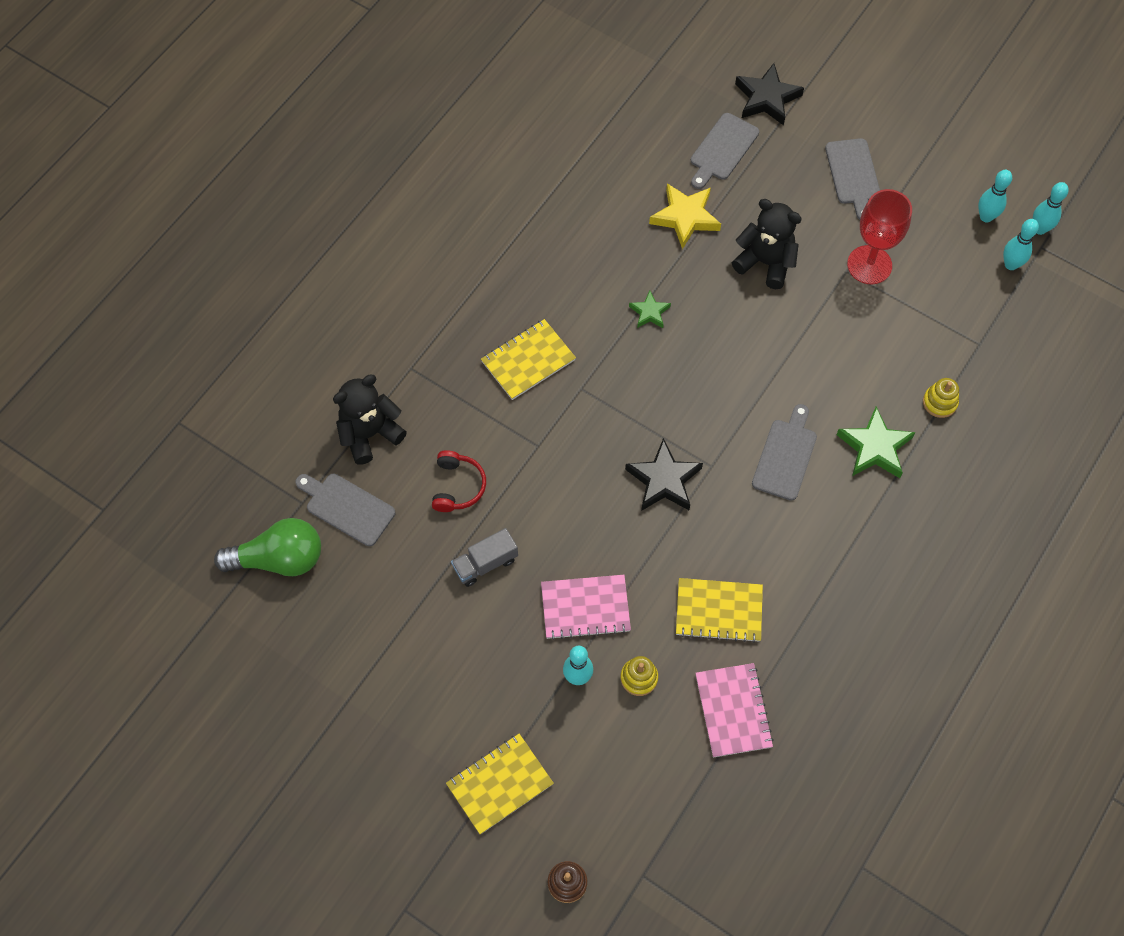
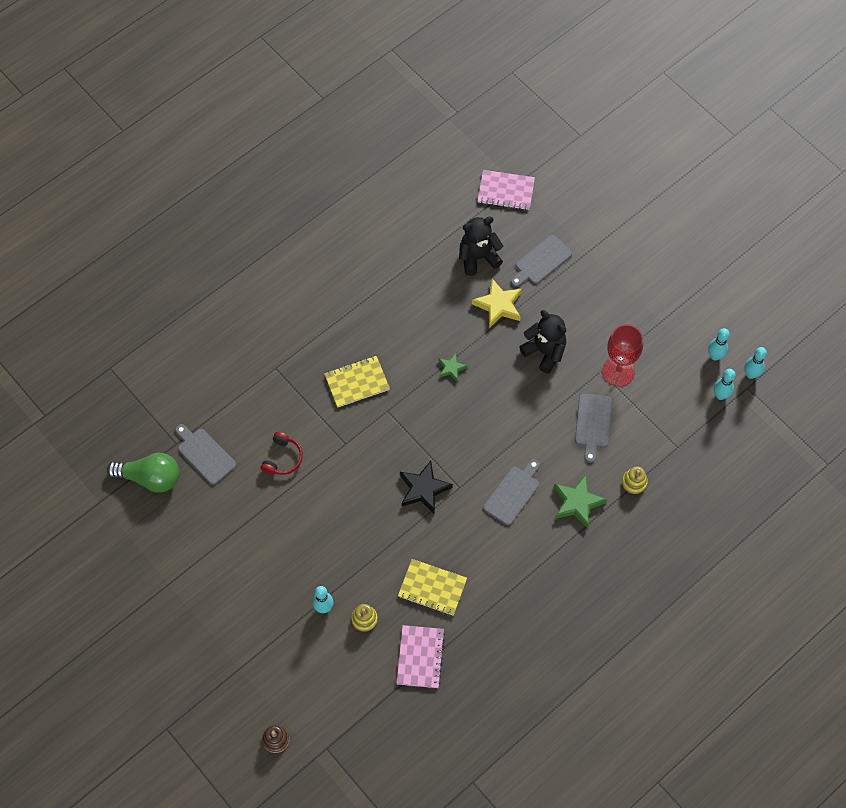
camera: 15 degrees right, 0 degrees up
(370, 434) = (234, 407): black teddy bear -> black teddy bear (478, 257)
(485, 563) = (285, 516): grey truck -> none
(500, 784) = (251, 664): yellow notebook -> none
(585, 608) = (343, 563): pink notebook -> pink notebook (506, 191)
(767, 98) = (586, 230): black star -> none
(853, 175) = (629, 302): grey cutting board -> grey cutting board (592, 423)

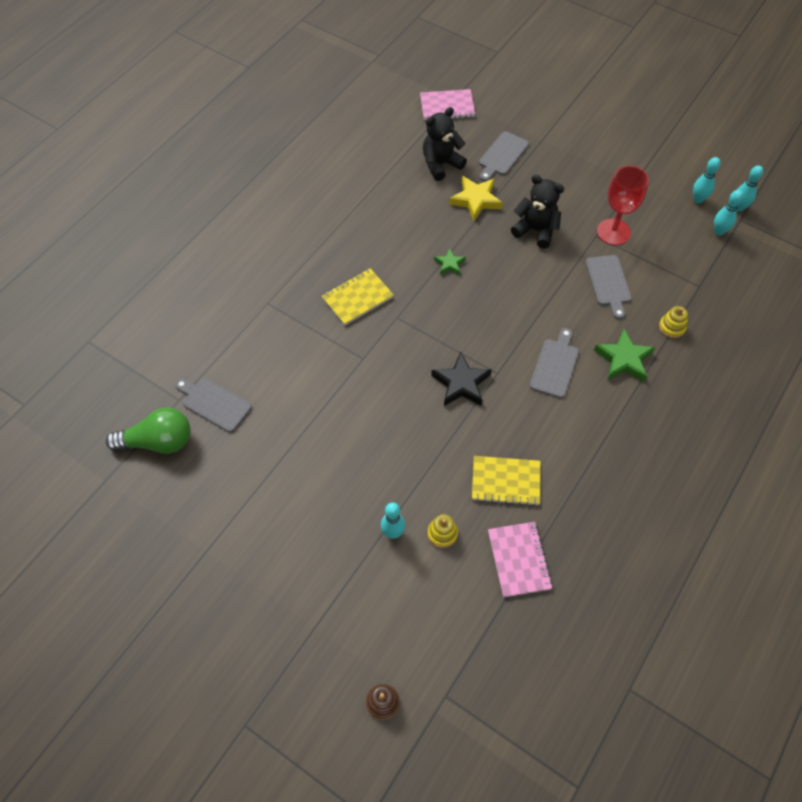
camera: 15 degrees left, 5 degrees down
(282, 458) = (301, 388): red headphones -> none

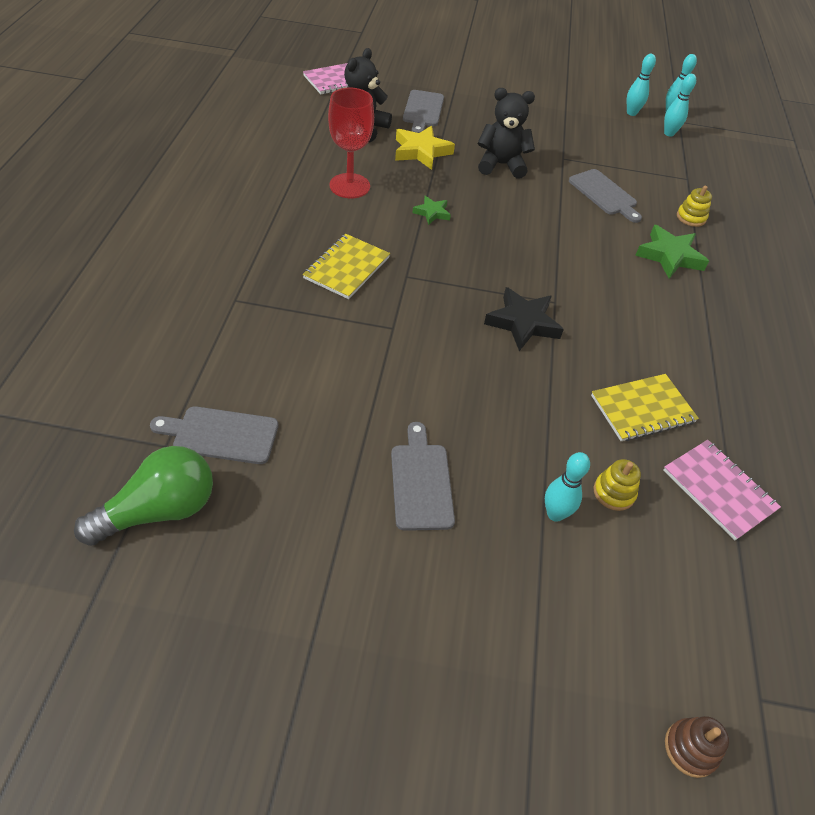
camera: 30 degrees left, 10 degrees down
(555, 366) = (608, 279): grey cutting board -> grey cutting board (421, 482)
(613, 232) = (576, 152): red goblet -> red goblet (349, 186)

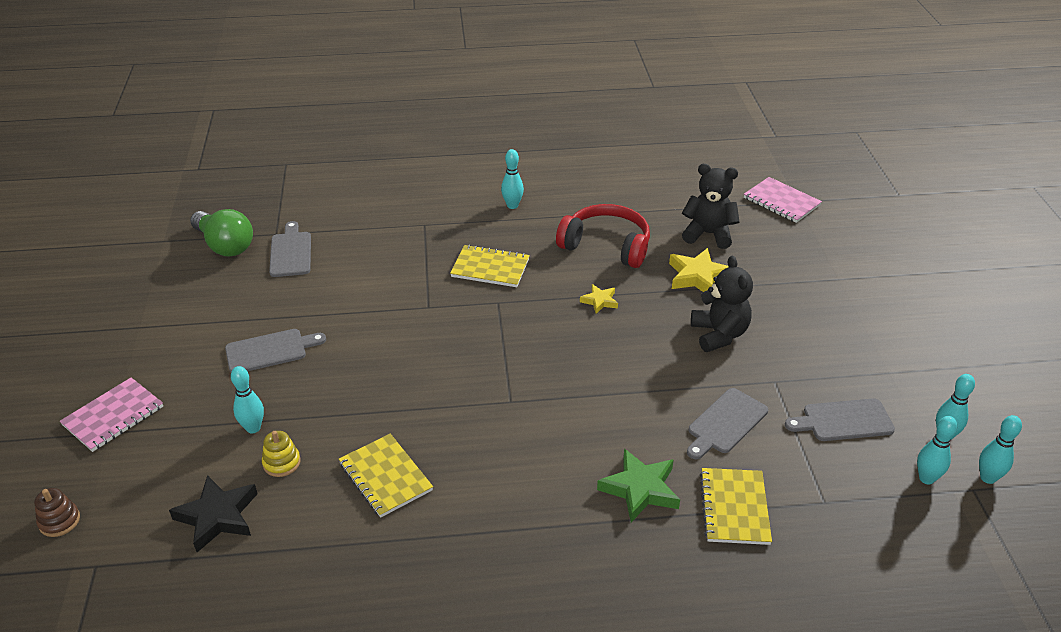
camera: 80 degrees right, 10 degrees down
(241, 226) = (512, 205): none -> turquoise bowling pin
(349, 186) = (606, 246): red goblet -> red headphones
(423, 110) = (777, 264): grey cutting board -> grey cutting board (843, 420)
(432, 213) = (599, 301): green star -> yellow star
(523, 323) = (469, 383): black star -> black star (217, 516)
(691, 217) = (734, 508): yellow stacking toy -> yellow notebook
(718, 490) = (299, 538): pink notebook -> pink notebook (113, 416)

